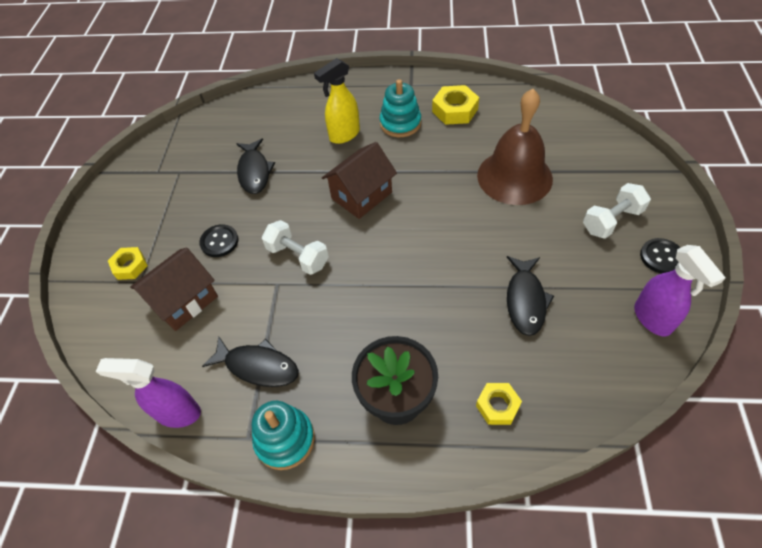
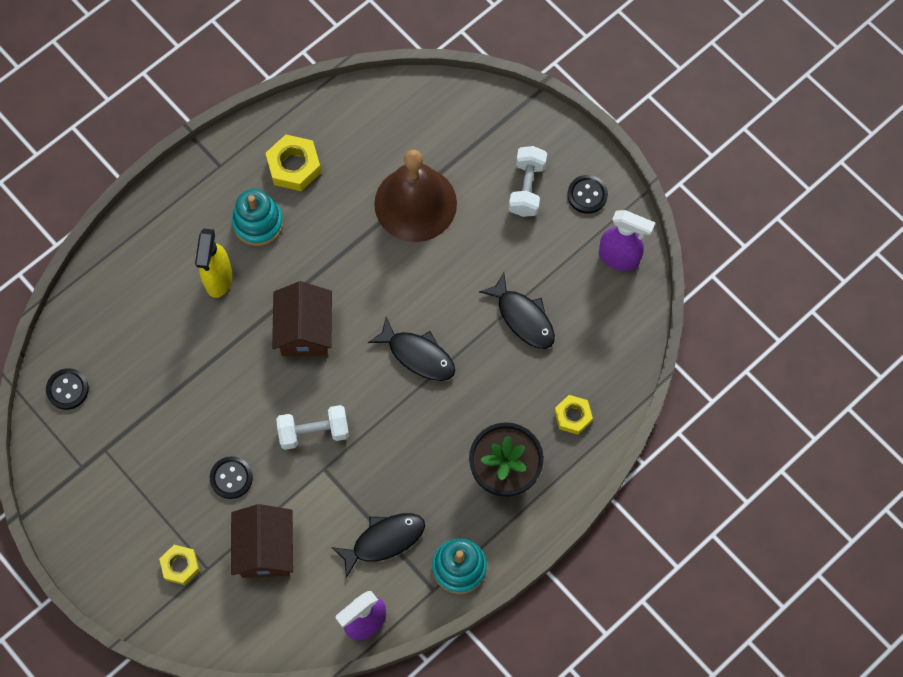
camera: 50 degrees left, 15 degrees up
(202, 131) = (67, 389): none -> black button
(254, 172) = (178, 388): black fish -> black fish (418, 355)

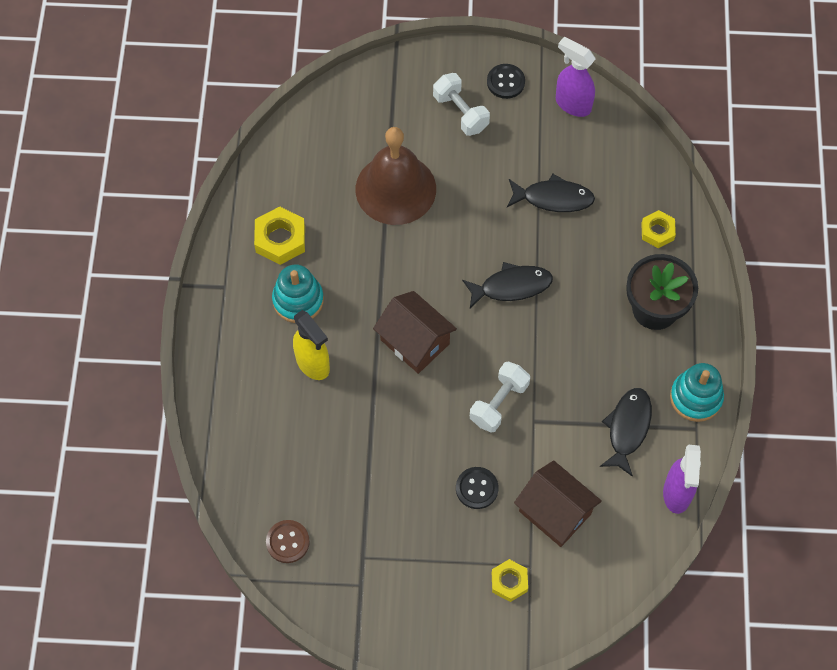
camera: 45 degrees left, 5 degrees down
(67, 389) = (287, 542): black button -> brown button
(619, 258) = (572, 104): purple spray bottle -> purple spray bottle turned 120 degrees counterclockwise

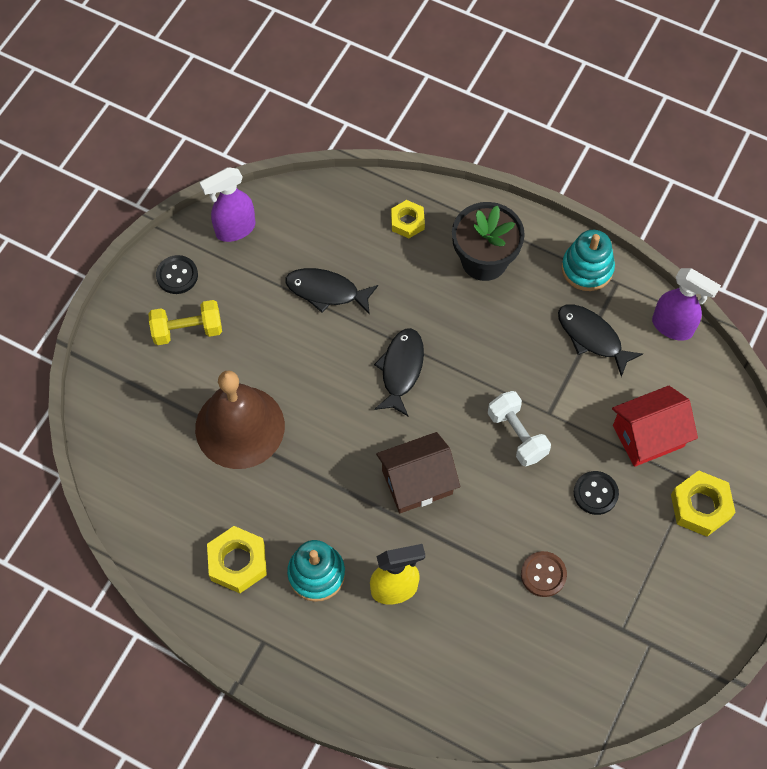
camera: 65 degrees left, 0 degrees up
(287, 542) = (577, 695): brown button -> brown button (543, 574)
(460, 112) = (187, 330): white dumbbell -> yellow dumbbell
(509, 582) = (700, 506): yellow nut -> yellow nut, size x1.53
(553, 198) = (326, 291): black fish -> black fish turned 105 degrees counterclockwise
(555, 512) = (648, 436): brown house -> red house

